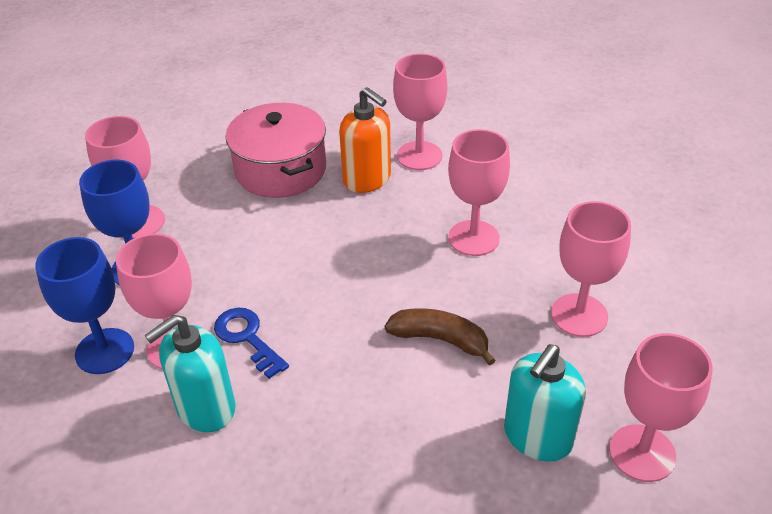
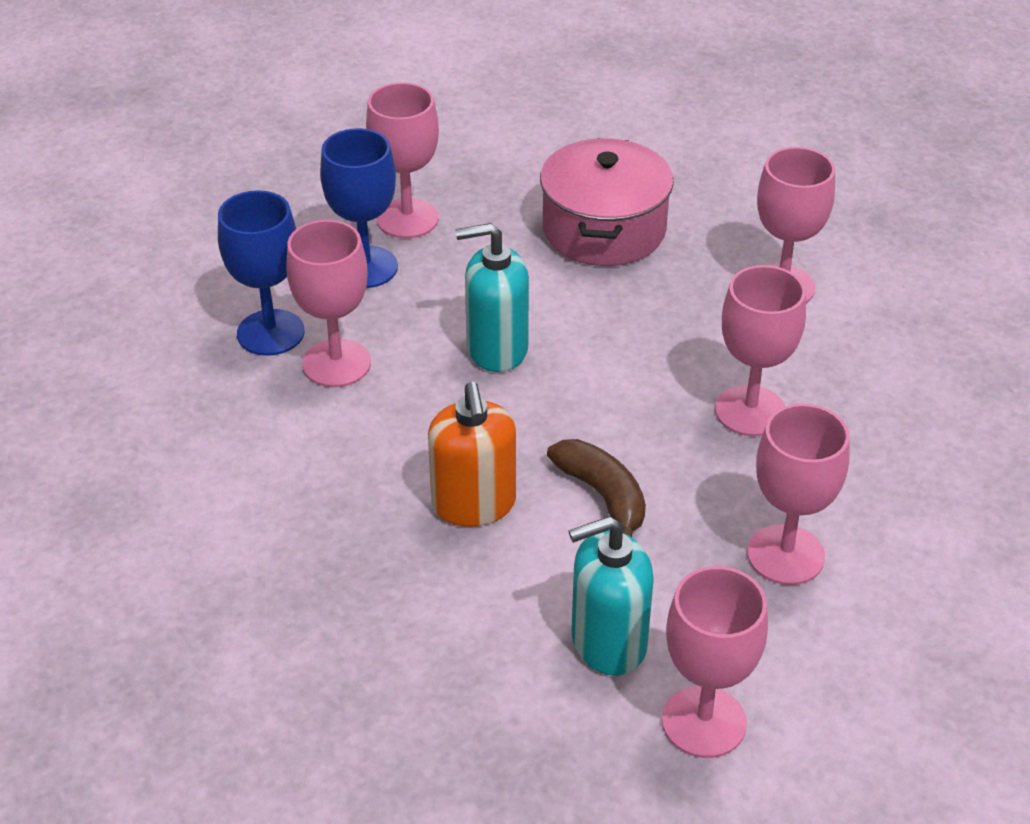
camera: 35 degrees right, 0 degrees up
(205, 408) = (315, 434): turquoise soap dispenser -> turquoise soap dispenser (496, 349)
(247, 338) = (410, 390): blue key -> none
(367, 179) = (692, 285): orange soap dispenser -> orange soap dispenser (473, 504)

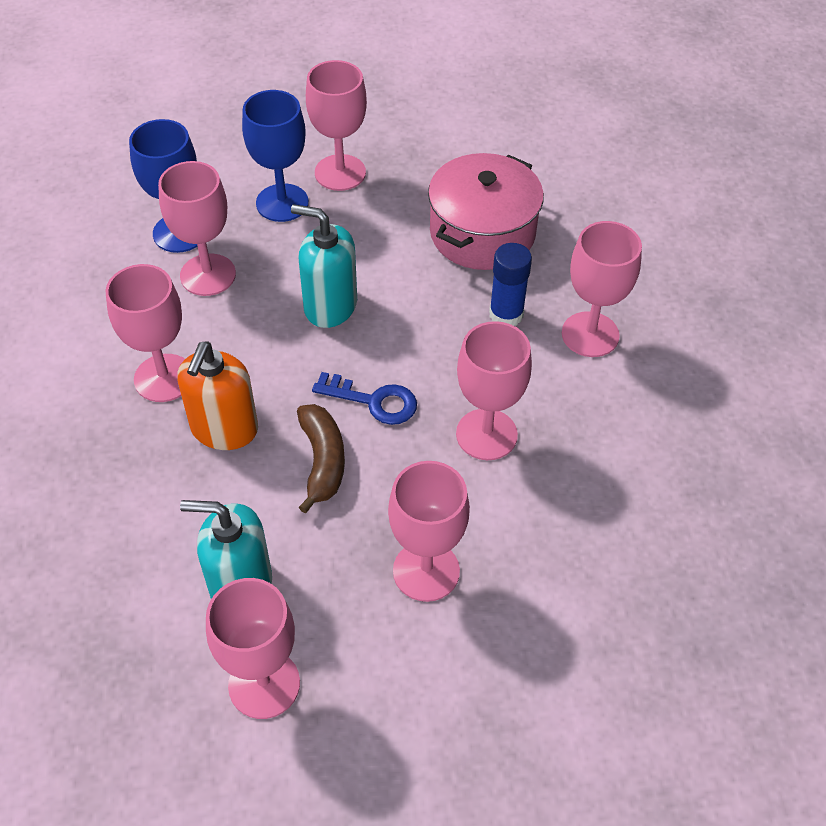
camera: 25 degrees right, 10 degrees up
(366, 479) = (164, 378): none -> pink goblet
(612, 421) = (373, 401): none -> blue key
(685, 296) = (506, 314): none -> blue glue stick

